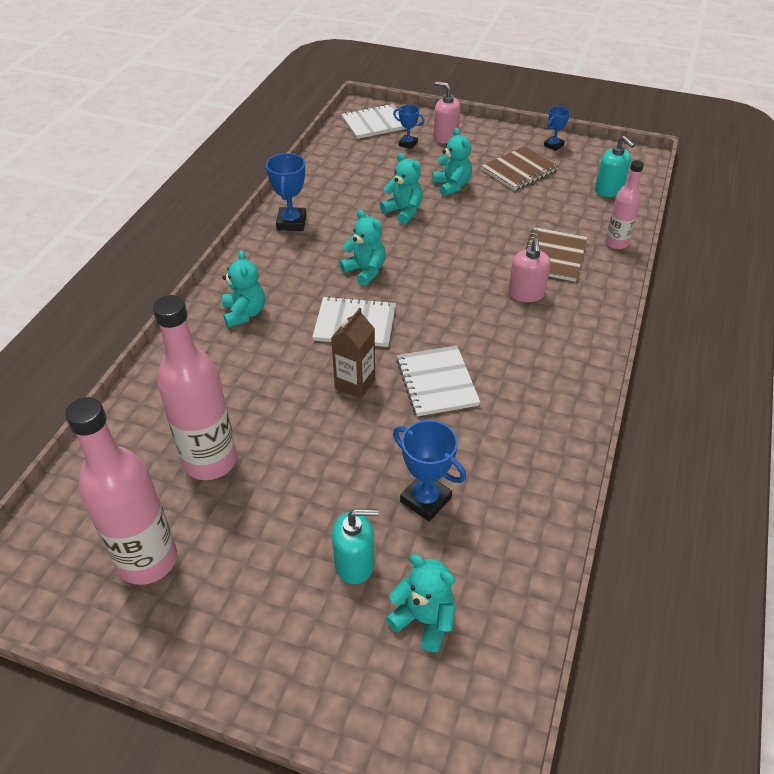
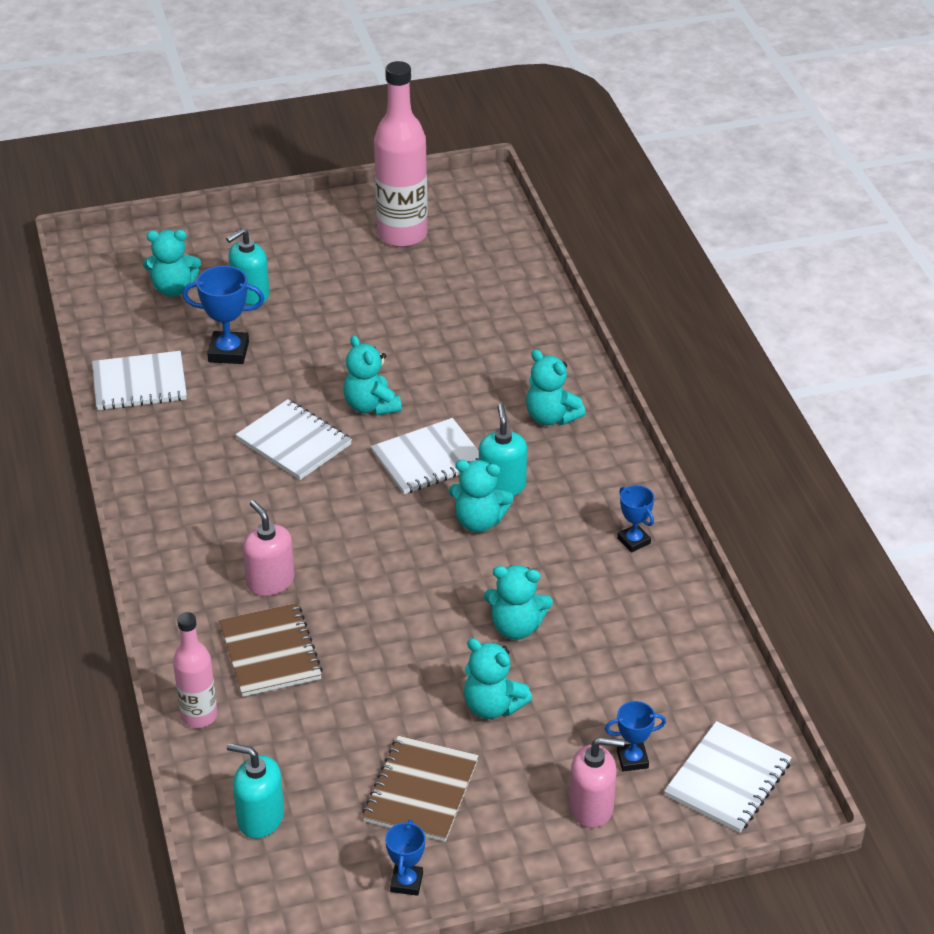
camera: 145 degrees right, 5 degrees down
(210, 461) = (430, 300): pink bottle -> none
(291, 223) = (633, 541): blue trophy -> blue trophy, size x0.62
(327, 285) = (502, 485): none -> turquoise soap dispenser
(355, 384) = (371, 406): brown carton -> turquoise teddy bear
(527, 506) = (139, 383): none -> white notebook

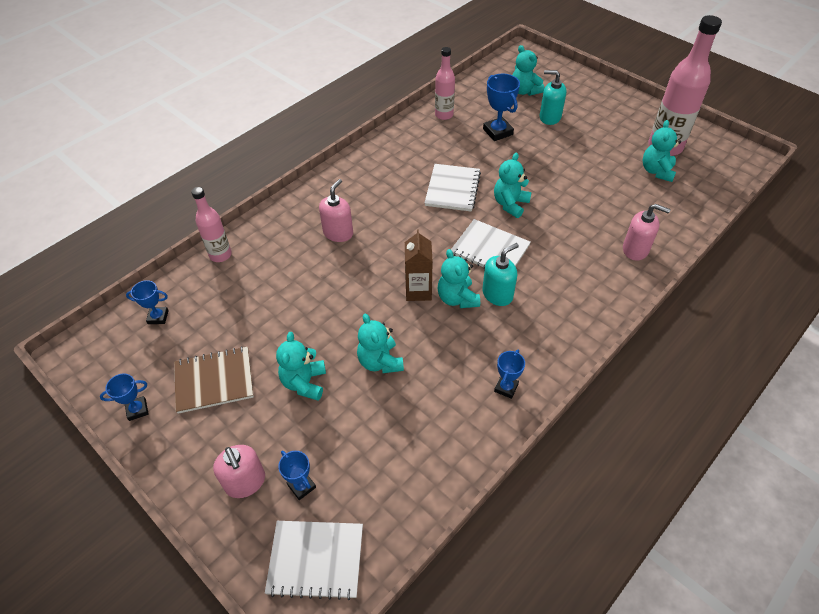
camera: 60 degrees right, 10 degrees up
(139, 383) = (444, 115): white notebook -> pink bottle
(260, 818) = (158, 317): turquoise soap dispenser -> blue trophy
(270, 652) = (284, 259): brown notebook -> none
(438, 549) = (418, 291): none -> brown carton
(535, 347) = (635, 249): none -> pink soap dispenser
(551, 417) = (580, 288): turquoise teddy bear -> turquoise teddy bear (656, 171)

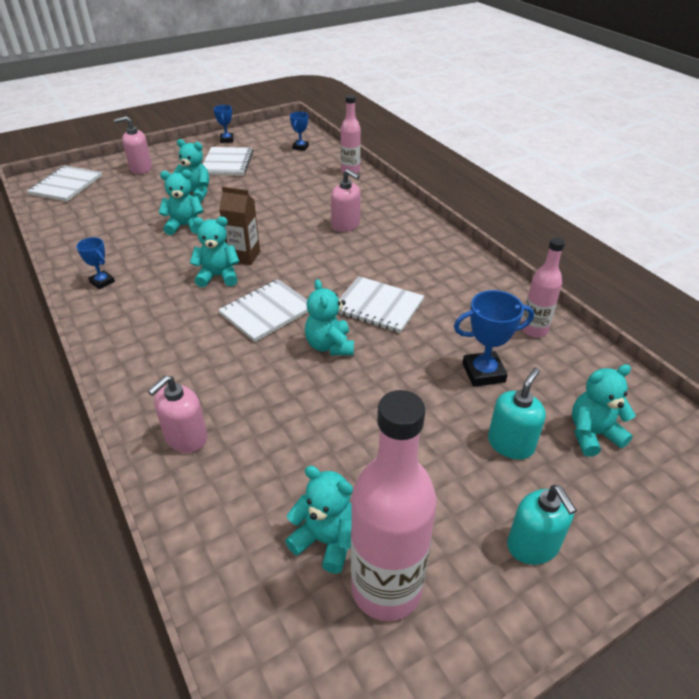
camera: 105 degrees right, 10 degrees down
(214, 381) = (227, 163): brown notebook -> white notebook
(302, 486) = (117, 185): blue trophy -> none
(497, 294) = (204, 302): turquoise soap dispenser -> turquoise soap dispenser (533, 545)
(510, 204) = (329, 346): turquoise teddy bear -> turquoise teddy bear turned 150 degrees counterclockwise

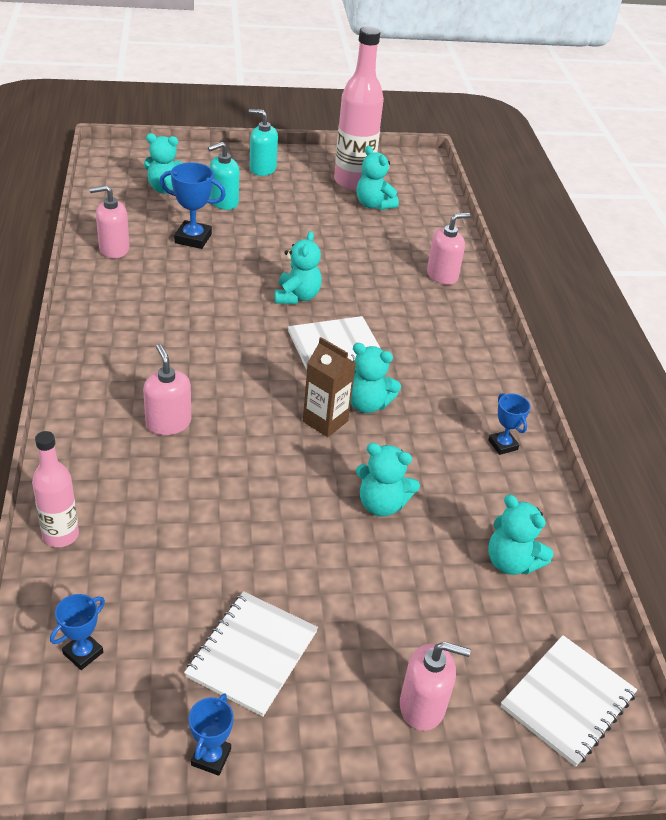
camera: 160 degrees left, 0 degrees up
(195, 193) = (343, 577): turquoise teddy bear -> turquoise teddy bear (511, 562)
(378, 306) = (225, 313): white notebook -> none
(533, 545) = (262, 169): turquoise soap dispenser -> turquoise soap dispenser turned 75 degrees counterclockwise
(534, 330) = (114, 249): pink bottle -> pink soap dispenser

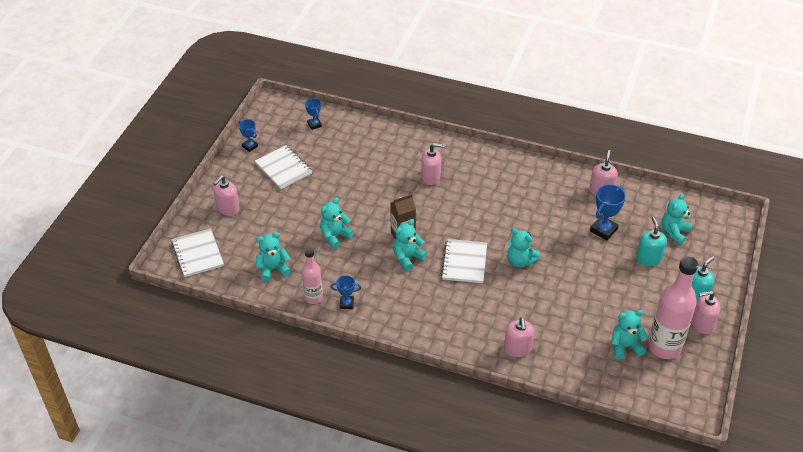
camera: 120 degrees right, 5 degrees up
(61, 535) = (377, 129): pink bottle -> pink bottle (313, 297)
(302, 162) = (702, 324): none -> pink soap dispenser

